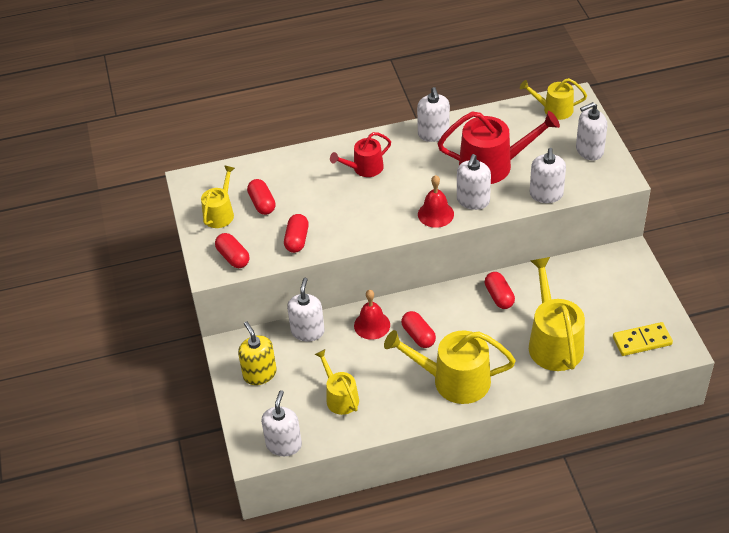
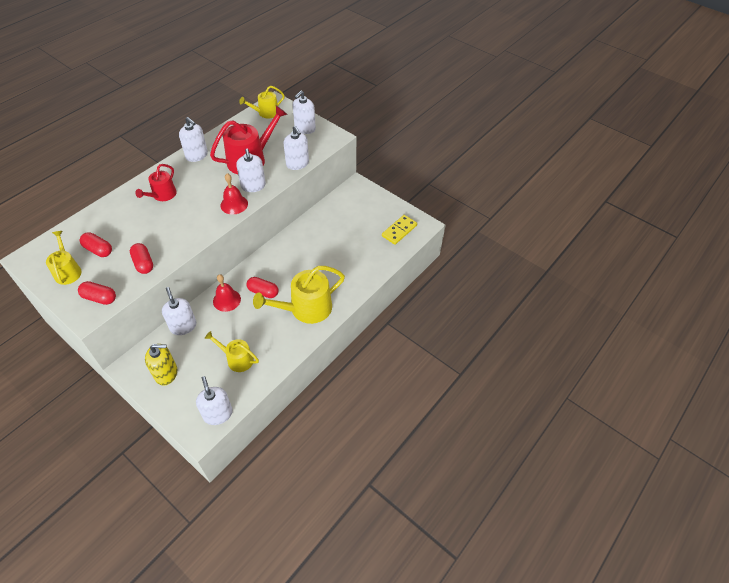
camera: 40 degrees left, 5 degrees up
(259, 374) = (166, 373): yellow soap dispenser -> yellow soap dispenser turned 150 degrees clockwise
(499, 296) = (298, 243): red capsule -> none
(553, 342) = (350, 255): yellow watering can -> none

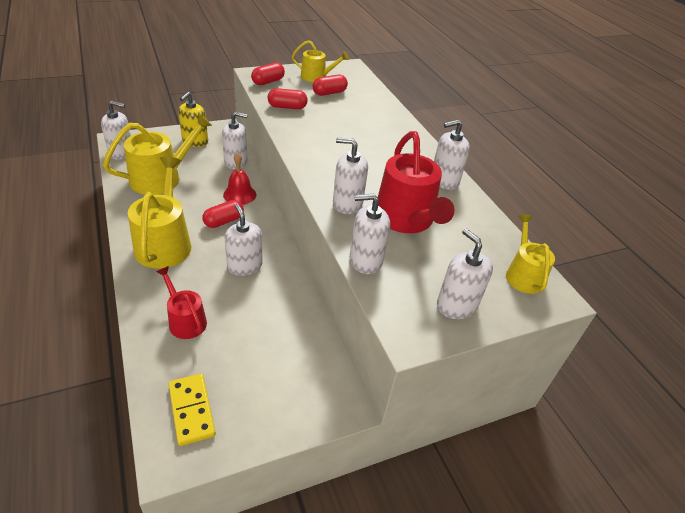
camera: 115 degrees right, 10 degrees down
(162, 195) = (382, 140): red watering can -> red watering can (185, 320)
(234, 204) = (324, 178): red bell -> none
(237, 359) = (161, 178): yellow watering can -> yellow watering can, size x1.72
(297, 259) = (244, 266): none -> white soap dispenser

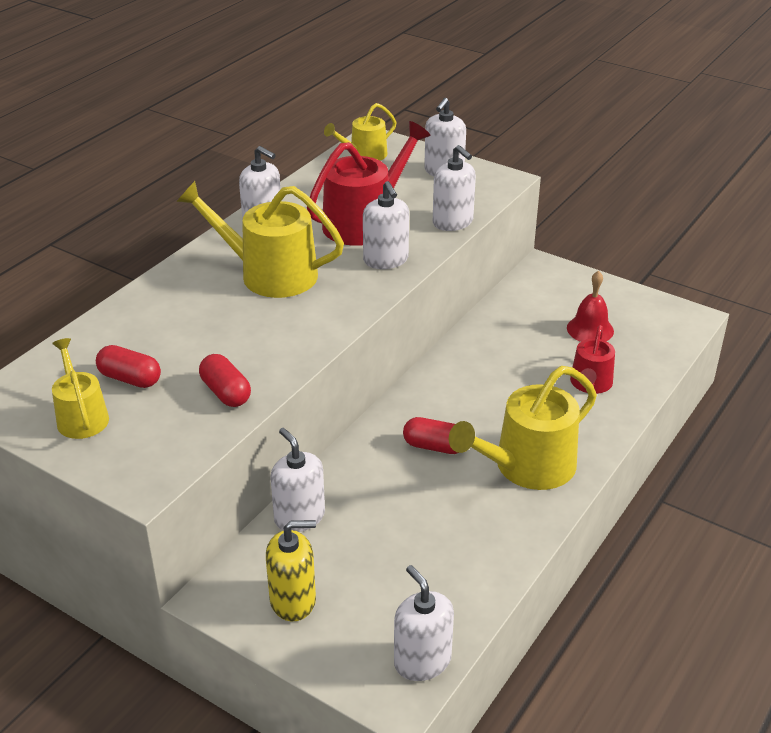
camera: 120 degrees left, 5 degrees down
(161, 178) = (425, 562): yellow watering can -> yellow watering can (269, 274)
(191, 410) = (650, 329): yellow domino -> none
(239, 194) = (369, 466): red bell -> red bell (590, 329)
(244, 266) = (480, 389): white soap dispenser -> none
(268, 82) = (160, 454): red capsule -> none

